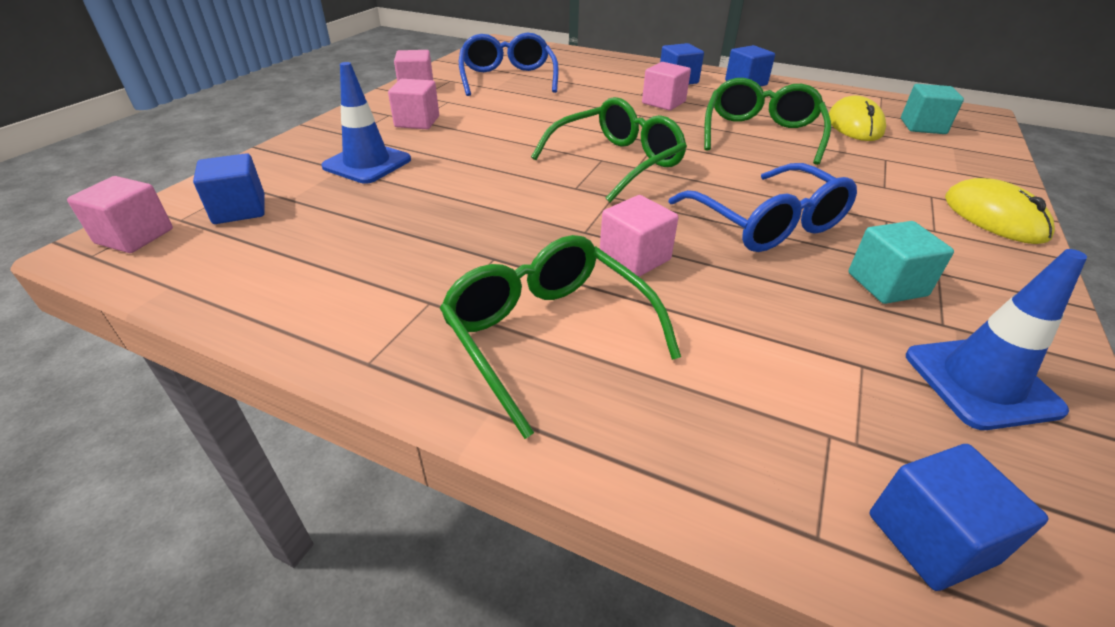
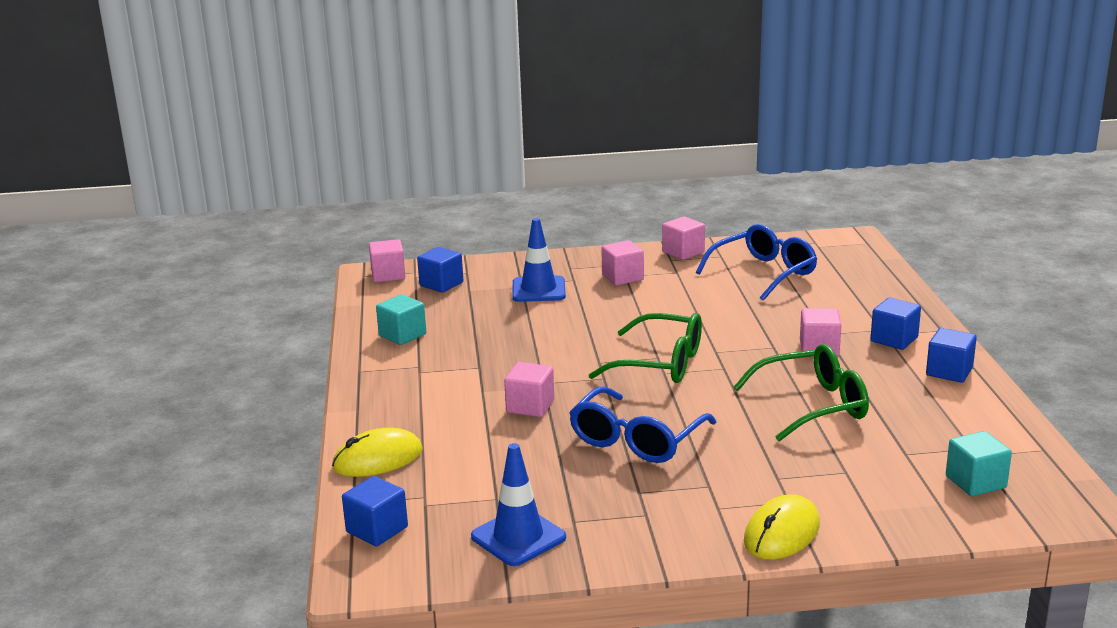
camera: 60 degrees right, 15 degrees down
(548, 335) = (425, 405): green glasses -> none
(854, 125) = (915, 445): yellow mouse -> yellow mouse (378, 459)
(887, 284) = (601, 496): turquoise cube -> turquoise cube (402, 335)

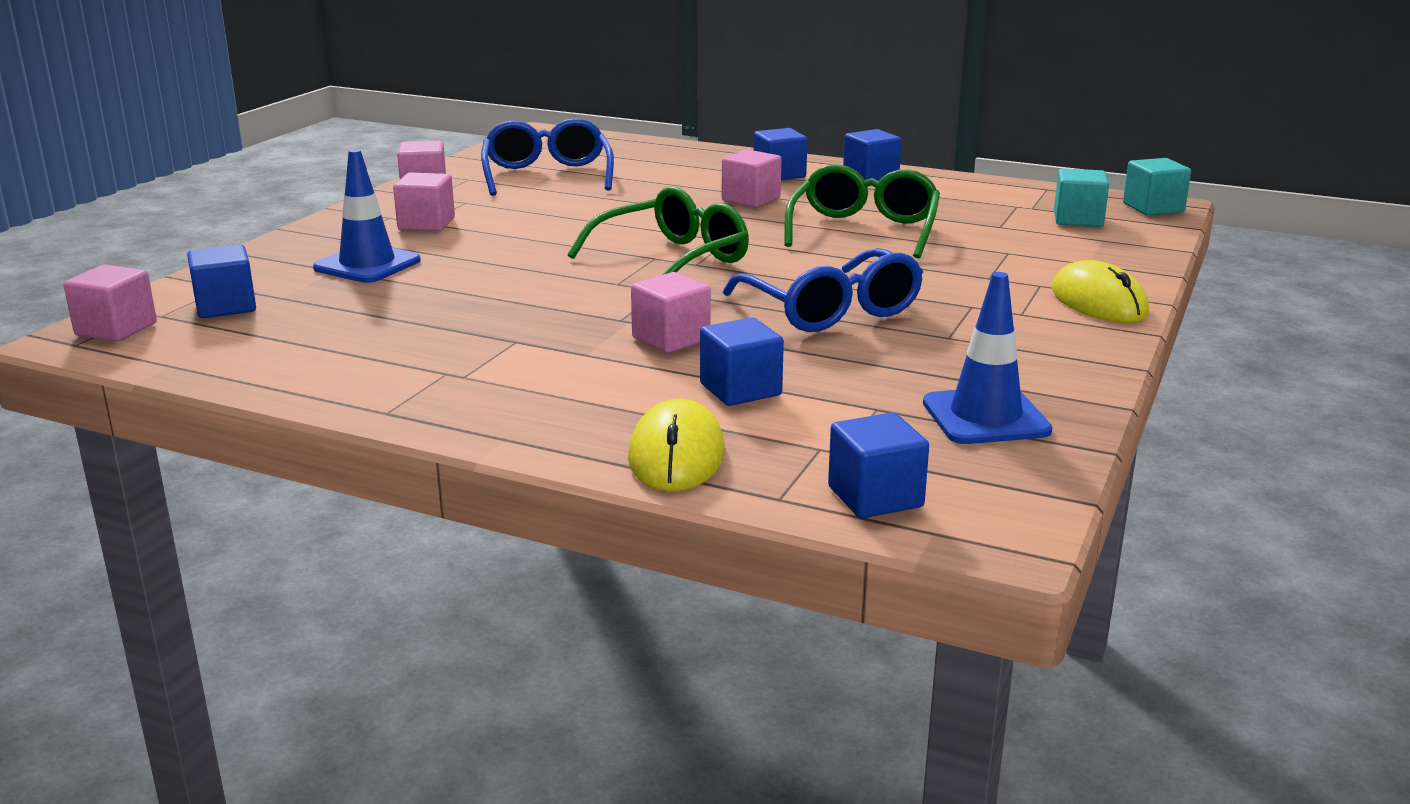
camera: 60 degrees left, 0 degrees up
(402, 335) = (331, 362): turquoise cube -> turquoise cube (1153, 208)
(479, 449) = (740, 390): none -> blue cube

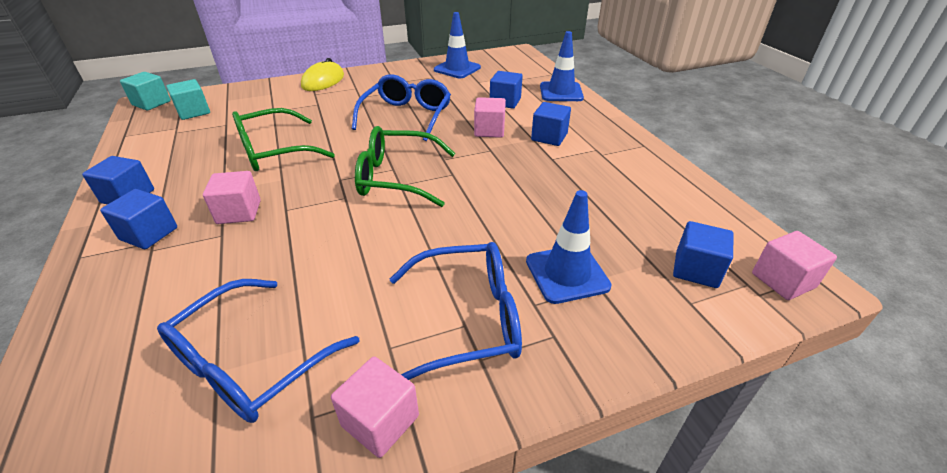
camera: 135 degrees left, 15 degrees up
(426, 224) = (467, 319): pink cube -> blue glasses
(676, 455) = (561, 92): yellow mouse -> blue traffic cone
(875, 497) = (528, 66): blue cube -> blue cube (549, 137)

